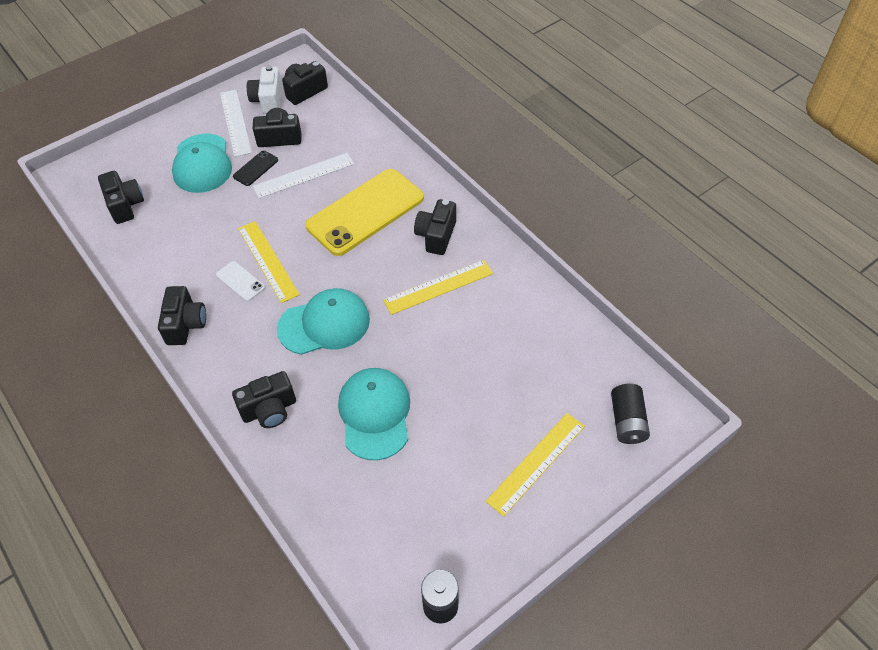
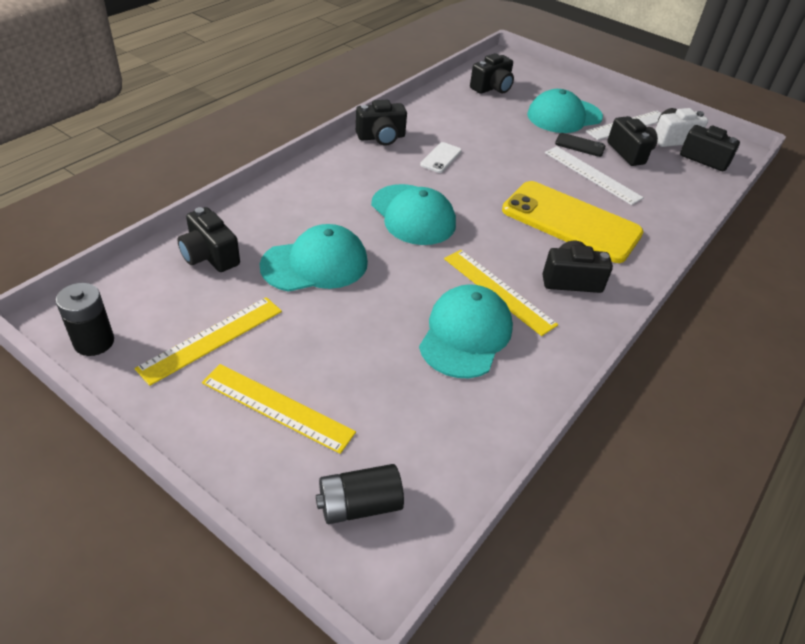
camera: 70 degrees right, 10 degrees down
(268, 261) = (472, 169): yellow ruler -> yellow ruler (212, 339)
(269, 409) = (304, 196): black camera -> black camera (209, 256)
(482, 321) = (466, 334): none -> turquoise cap

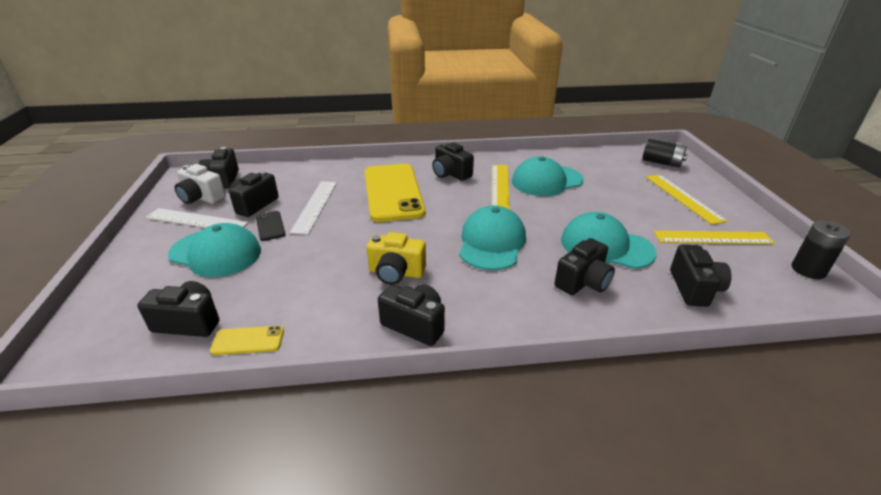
camera: 130 degrees left, 10 degrees down
(305, 216) = (583, 282): none -> black camera
(441, 158) = (396, 273): white phone -> yellow camera
(449, 95) = (248, 340): none -> yellow phone

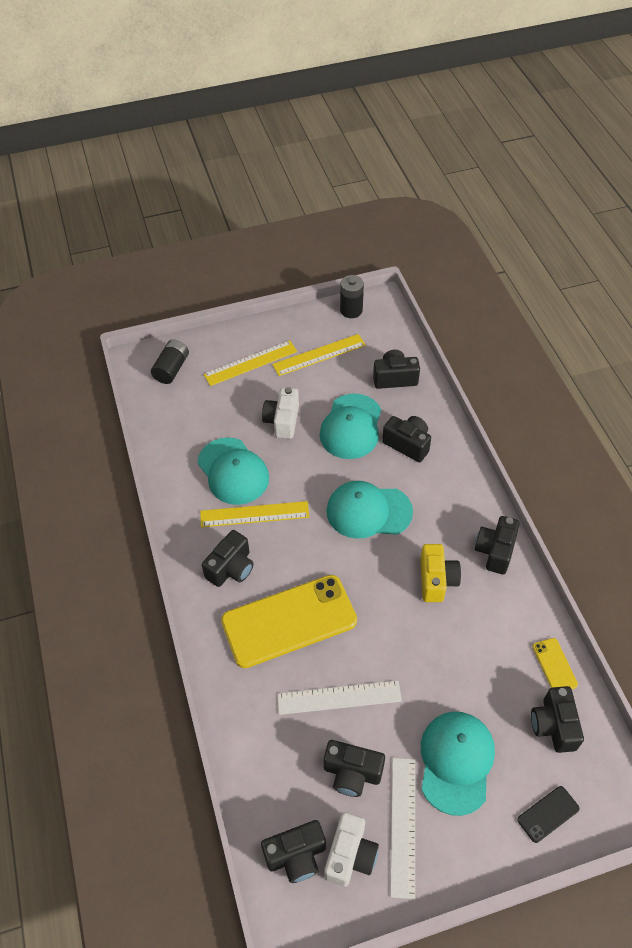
camera: 100 degrees left, 20 degrees up
(270, 226) = (392, 729): black phone -> black phone (548, 814)
(608, 208) = (282, 421): none -> white camera
(712, 238) = (319, 355): yellow ruler -> yellow ruler turned 75 degrees clockwise

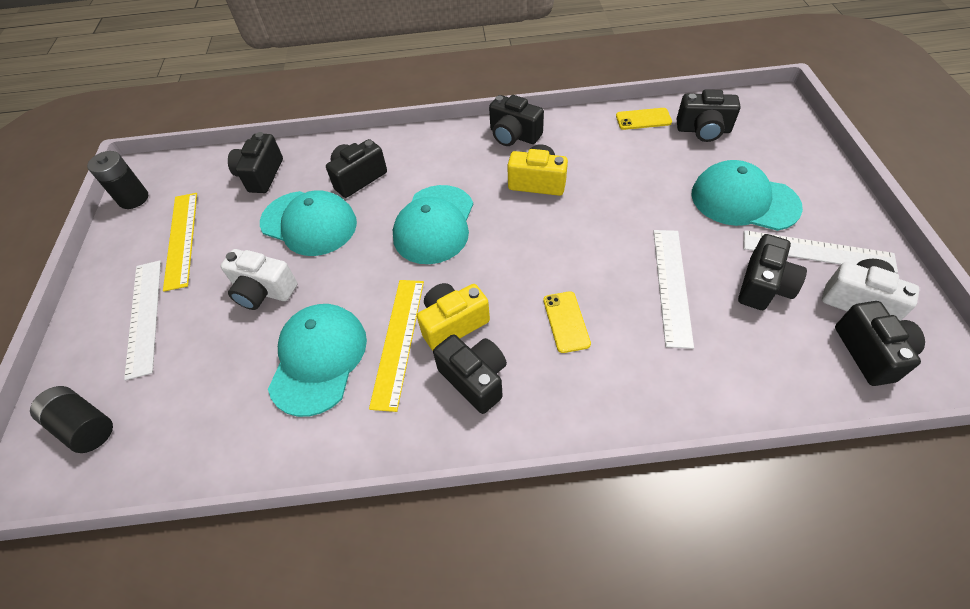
camera: 75 degrees left, 0 degrees up
(233, 471) = (318, 359): turquoise cap -> turquoise cap turned 60 degrees counterclockwise
(250, 363) = (144, 316): yellow ruler -> white ruler
(274, 545) = (453, 324): none -> yellow camera
(289, 621) = (566, 322): yellow phone -> yellow phone, size x0.42
(548, 814) = (789, 148): black phone -> none

